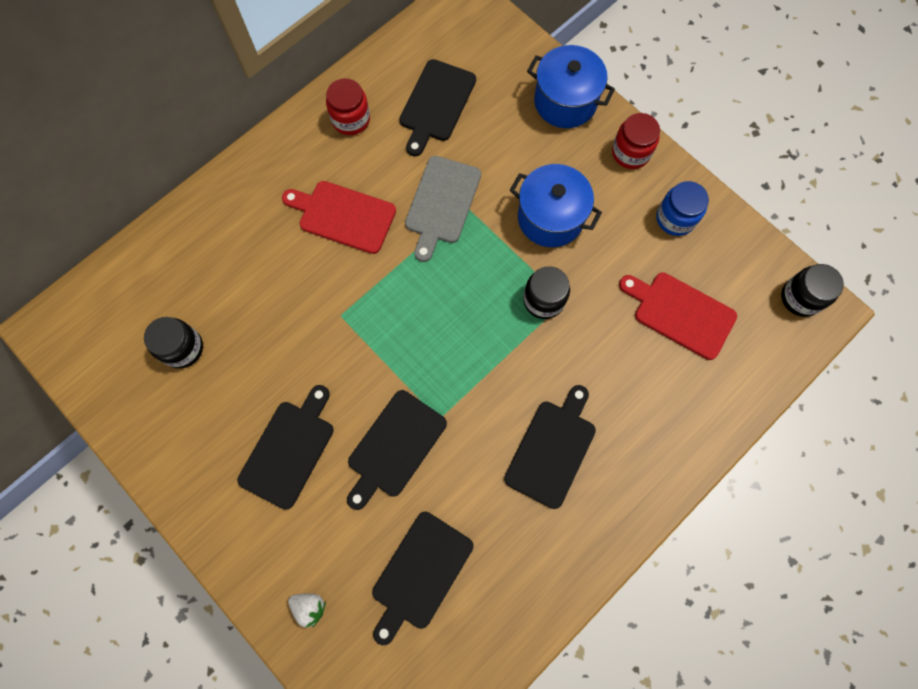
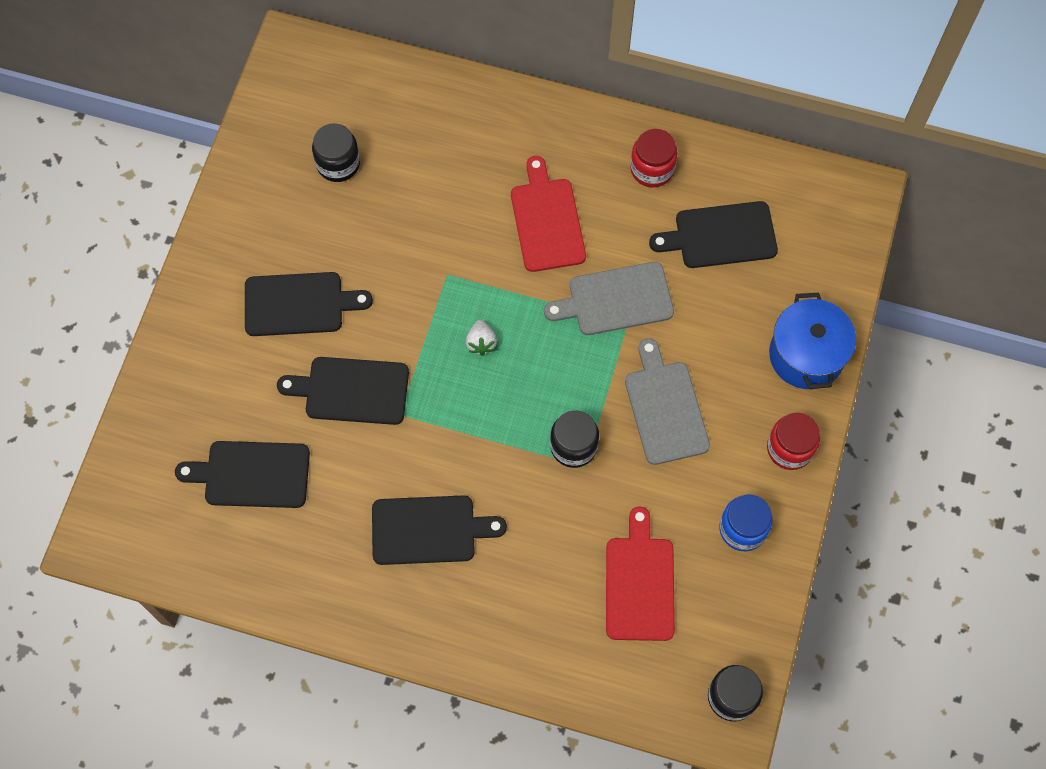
camera: 60 degrees right, 5 degrees down
(309, 607) = (175, 399): white strawberry -> white strawberry (481, 343)
(550, 218) = (665, 408): blue pot -> grey cutting board

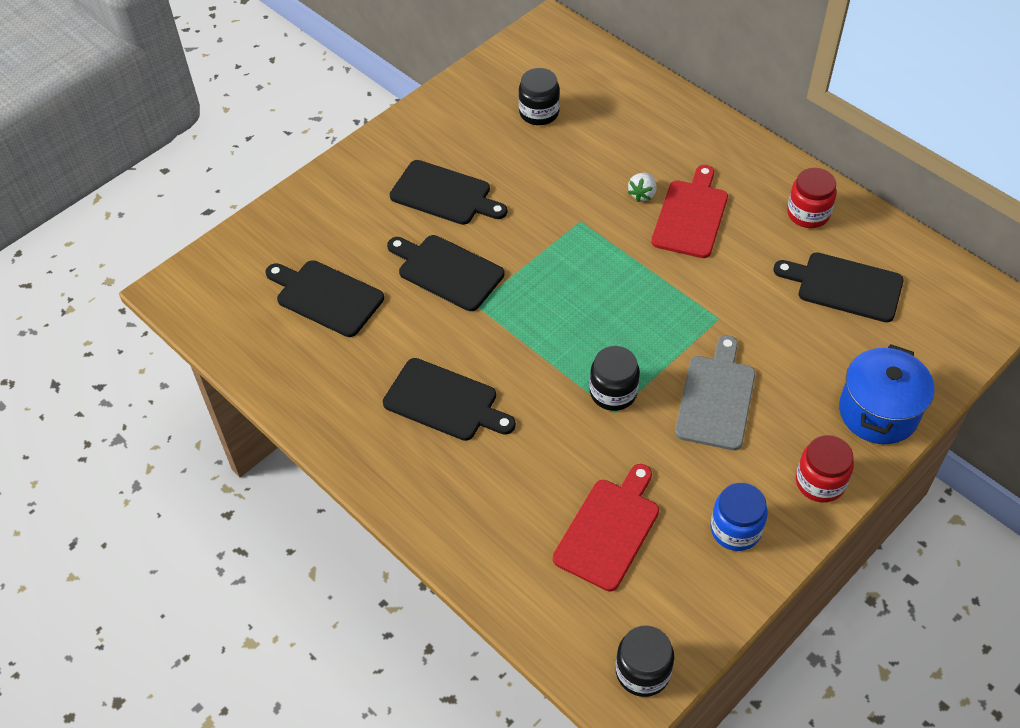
camera: 30 degrees right, 15 degrees down
(481, 343) = (579, 281): white strawberry -> white strawberry (642, 194)
(615, 300) = (718, 296): grey cutting board -> none

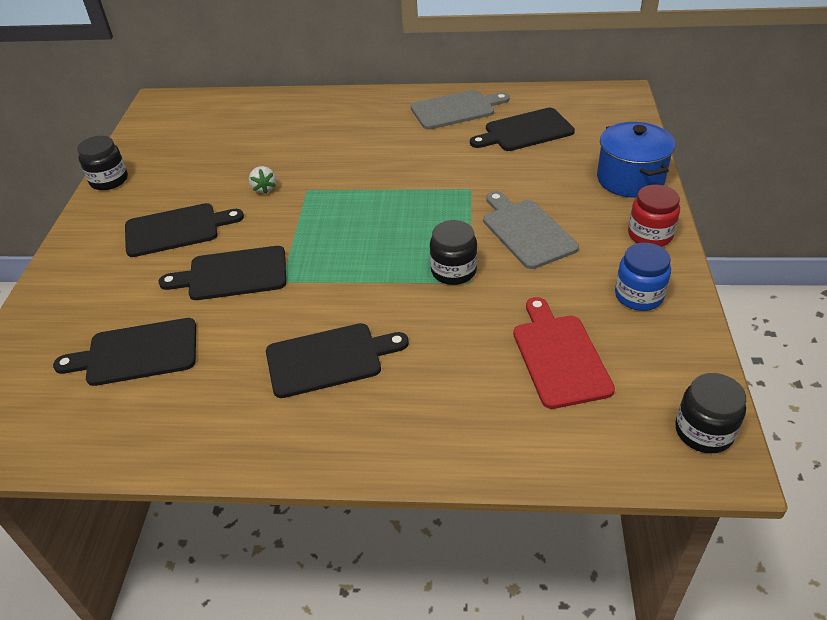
camera: 40 degrees left, 10 degrees down
(539, 113) = (203, 148): black jar -> black jar (109, 180)
(642, 194) = (334, 153): white strawberry -> white strawberry (264, 188)
(691, 215) = (382, 147): red cutting board -> none
(808, 213) = (456, 109): red jar -> grey cutting board

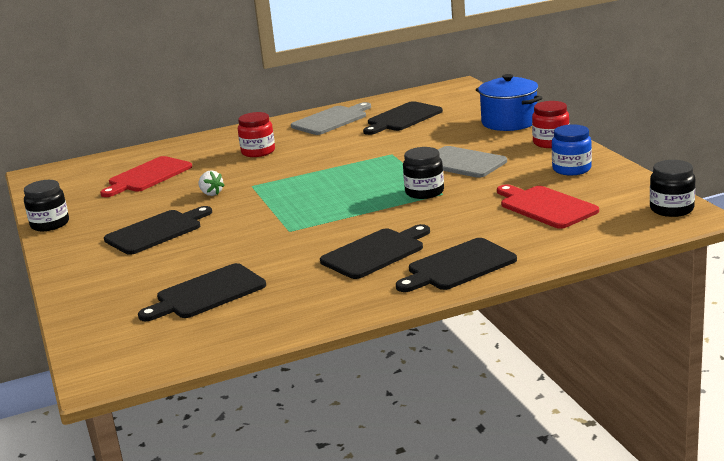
camera: 25 degrees left, 20 degrees down
(232, 274) = (241, 238): black cutting board -> black cutting board (458, 266)
(235, 139) = (147, 176): none -> red cutting board
(353, 137) = (258, 152): none -> red jar

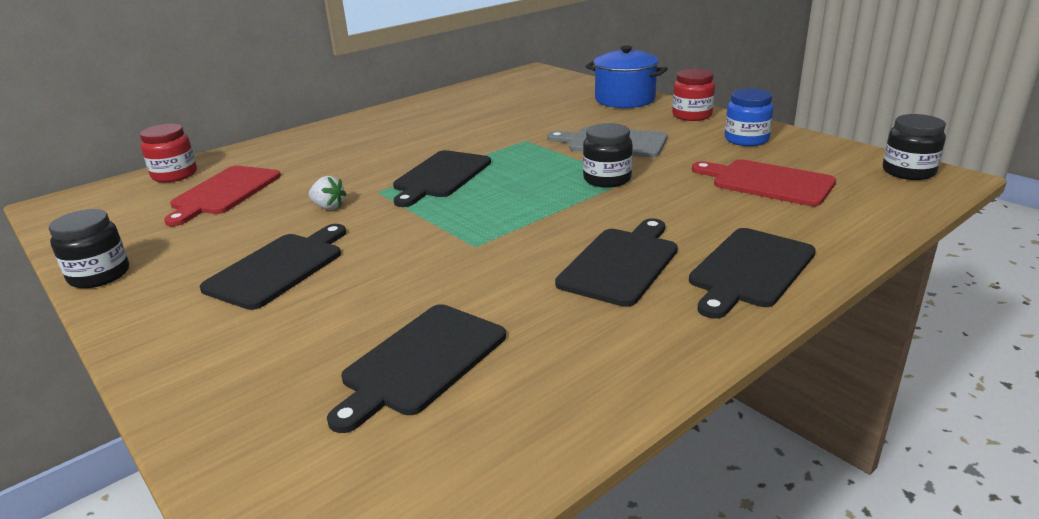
camera: 20 degrees left, 5 degrees up
(258, 152) = (358, 151): red jar -> red jar (174, 175)
(331, 120) = (423, 111): grey cutting board -> none
(402, 118) = (503, 104): black cutting board -> black cutting board (440, 176)

